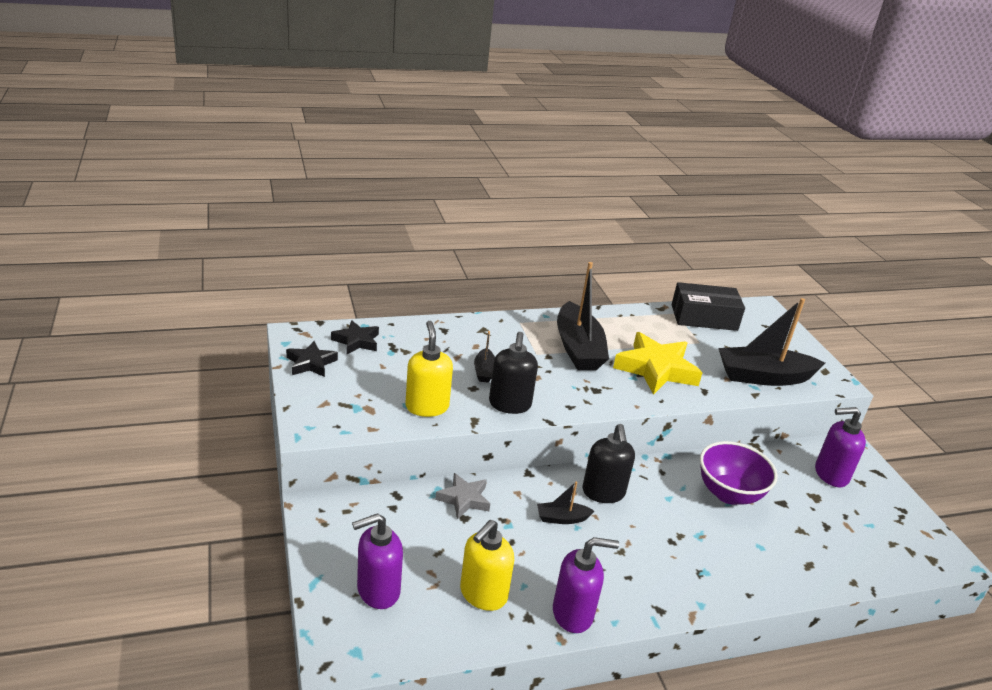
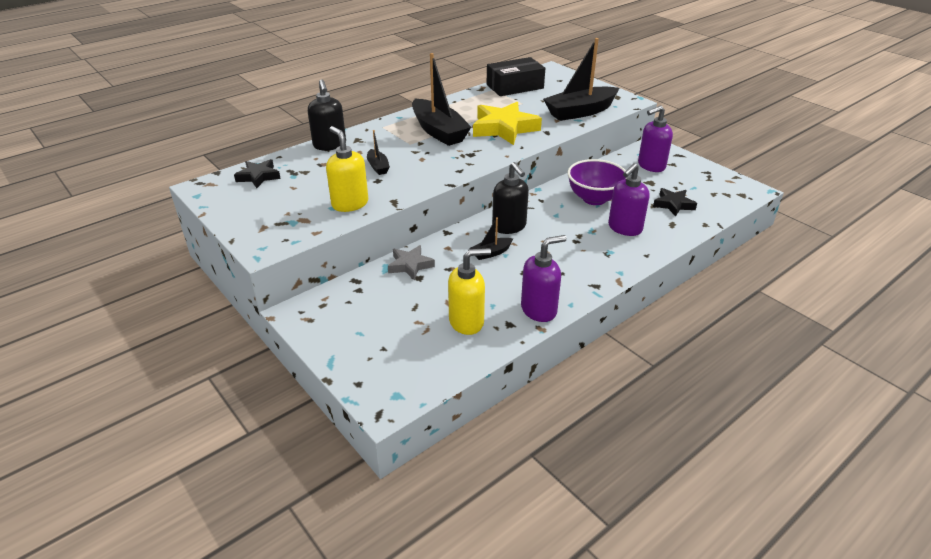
camera: 20 degrees left, 5 degrees up
(311, 363) = (230, 203): black star -> black star (673, 204)
(378, 591) = (385, 349): purple soap dispenser -> purple soap dispenser (624, 228)
(483, 594) = (467, 322): yellow soap dispenser -> yellow soap dispenser turned 120 degrees counterclockwise
(509, 404) = (413, 183): black soap dispenser -> black soap dispenser (330, 145)

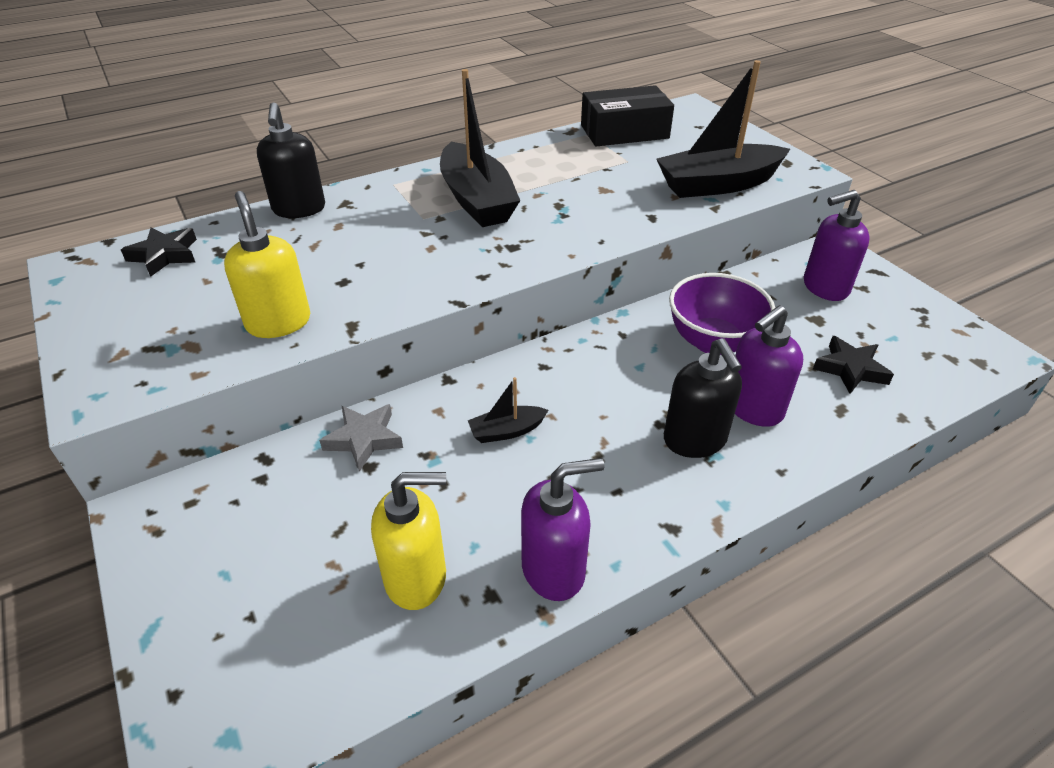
camera: 10 degrees right, 5 degrees up
(378, 167) = (355, 256): black boat -> none
(504, 128) = (583, 204): yellow star -> none
(509, 227) = (554, 381): black soap dispenser -> black soap dispenser (695, 440)

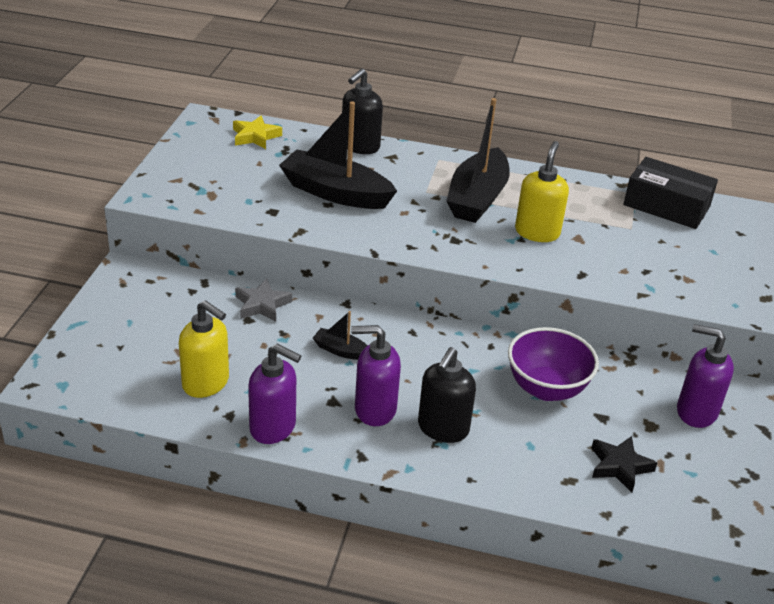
camera: 40 degrees right, 5 degrees down
(164, 255) = (255, 136): black star -> yellow star
(278, 322) = (266, 207): yellow soap dispenser -> yellow soap dispenser (537, 232)
(718, 184) = (673, 281): black boat -> black boat (335, 193)
(753, 408) = (509, 439): purple soap dispenser -> purple soap dispenser (374, 409)

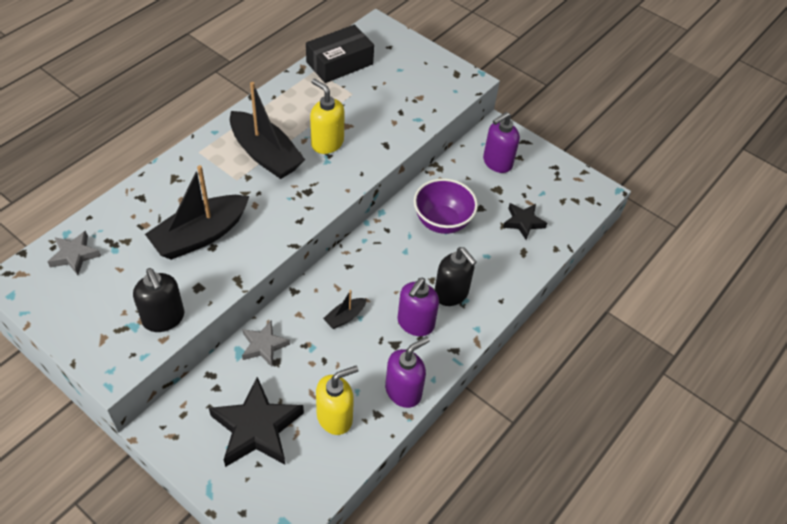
camera: 65 degrees left, 15 degrees up
(161, 332) = (257, 428): none -> black star
(255, 136) = (74, 255): yellow star -> grey star
(360, 146) = (144, 191): black soap dispenser -> black soap dispenser (164, 318)

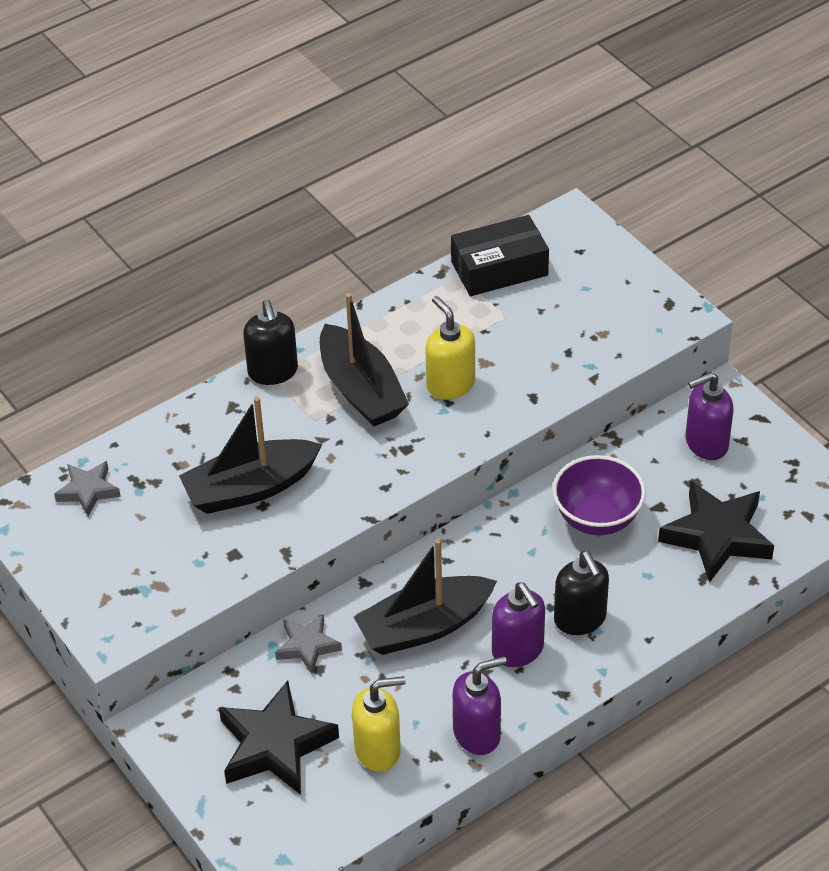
camera: 20 degrees right, 5 degrees down
(164, 318) = (183, 586): black soap dispenser -> black soap dispenser (273, 372)
(345, 317) = (424, 627): black boat -> black boat, size x2.19
(415, 323) = (518, 650): purple soap dispenser -> purple soap dispenser turned 75 degrees counterclockwise
(523, 222) = (717, 536): black star -> black star, size x1.78

